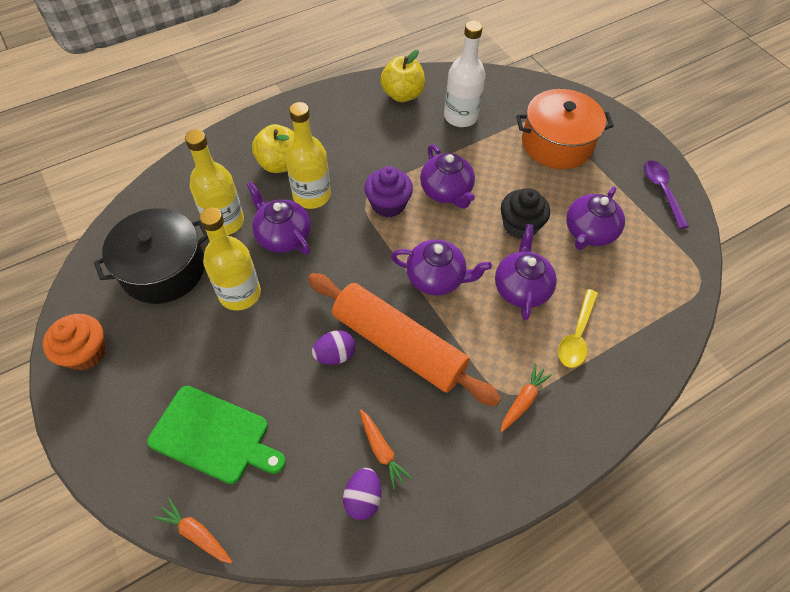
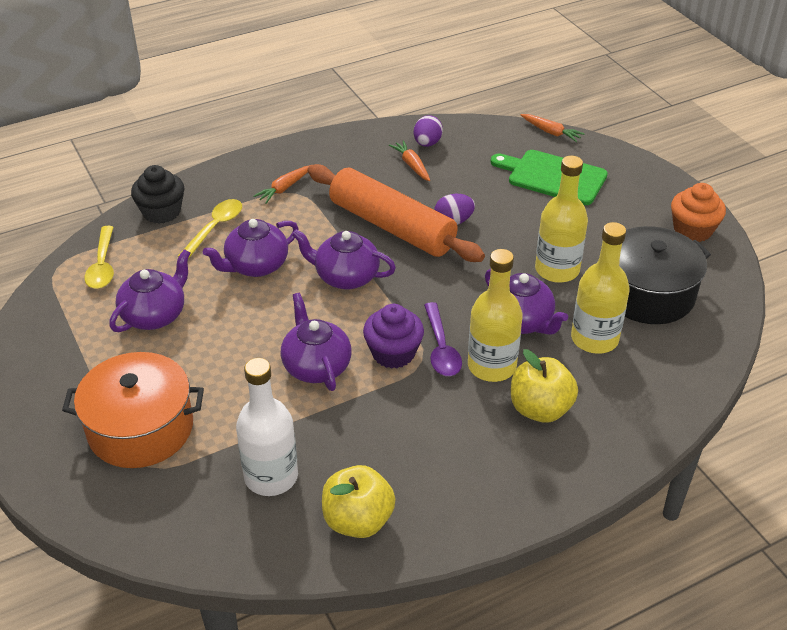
camera: 175 degrees left, 15 degrees down
(520, 225) = (234, 325): black cupcake -> black cupcake (162, 212)
(521, 288) = (256, 266): purple teapot -> purple teapot turned 45 degrees clockwise
(661, 191) = (34, 359): purple spoon -> purple spoon (441, 348)
(661, 284) = (102, 265): none -> yellow spoon

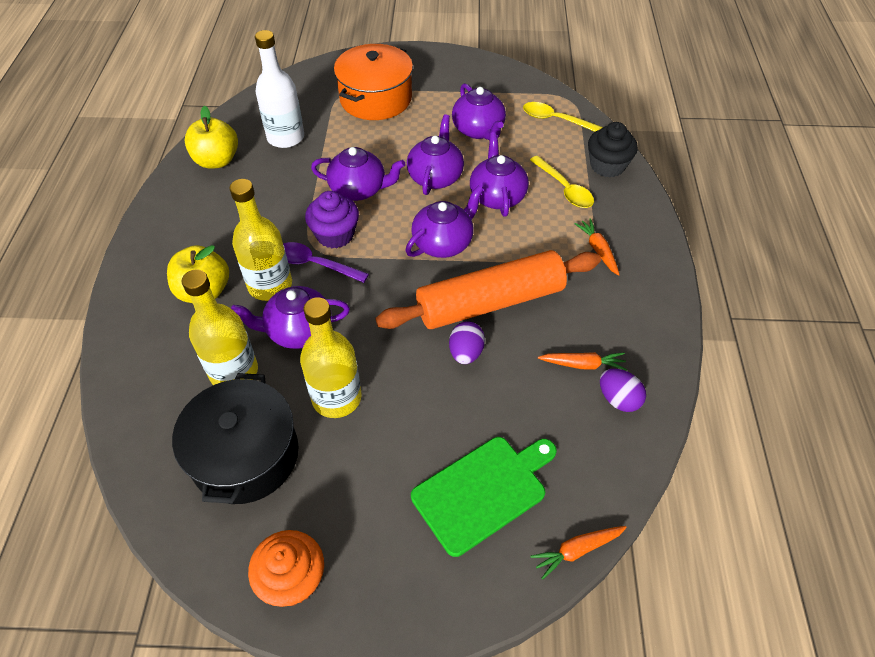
camera: 120 degrees right, 10 degrees up
(256, 318) = (435, 177): none -> purple teapot

